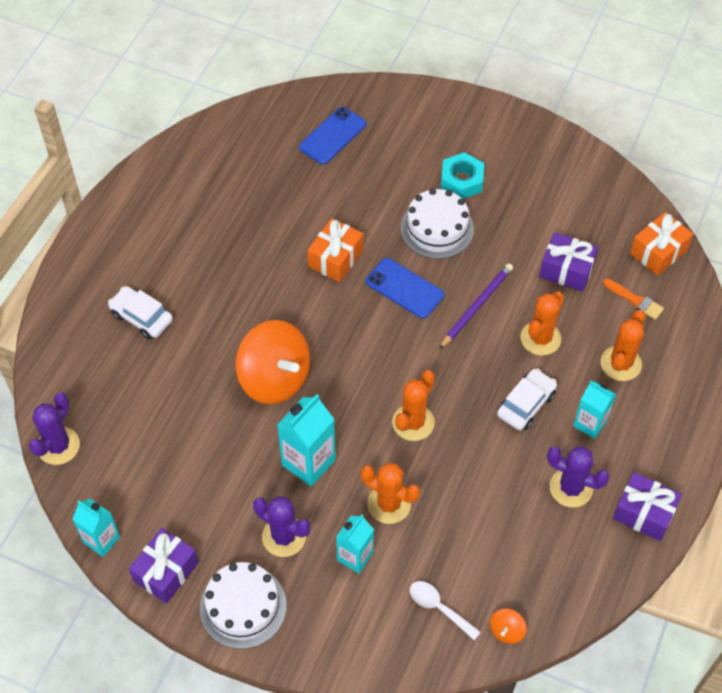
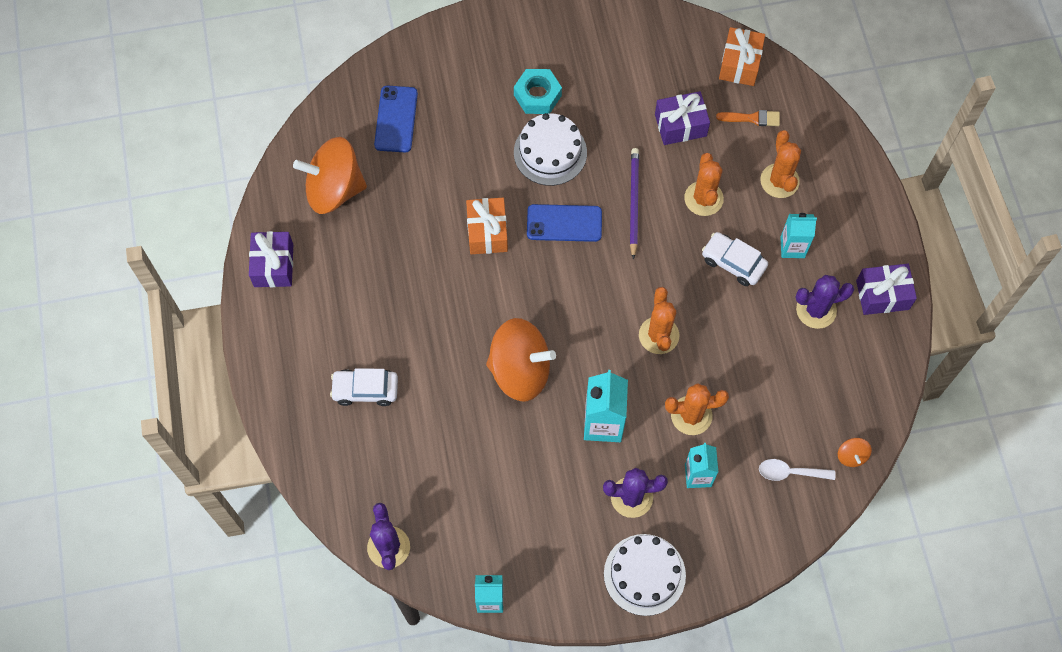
camera: 35 degrees left, 10 degrees up
(166, 571) = (562, 589): purple gift -> purple gift (273, 265)
(242, 159) = (334, 189): none -> orange spinning top
(526, 404) = (733, 262): white car -> white car turned 60 degrees counterclockwise

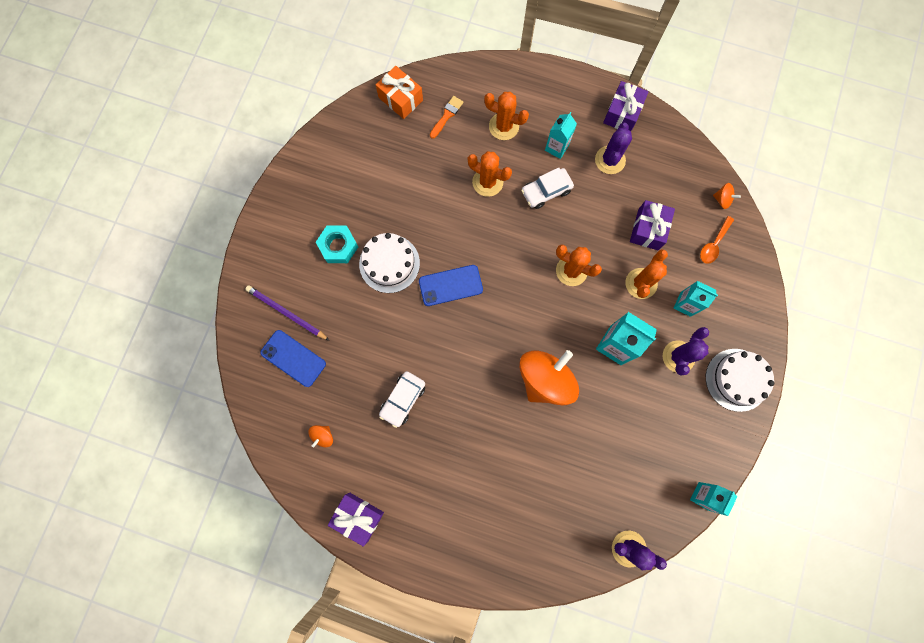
camera: 60 degrees left, 10 degrees up
(334, 189) = (323, 436): orange spinning top -> orange spinning top, size x0.41
(365, 390) = (499, 500): white car -> white car (403, 399)
(487, 232) = (425, 343): orange gift -> none
(564, 223) = (450, 285): blue phone -> blue phone turned 45 degrees clockwise
(633, 203) = (463, 229): purple pencil -> purple pencil (287, 313)
(680, 125) = (423, 164): purple gift -> purple gift (648, 229)
(790, 472) = (713, 244): white spoon -> orange spoon

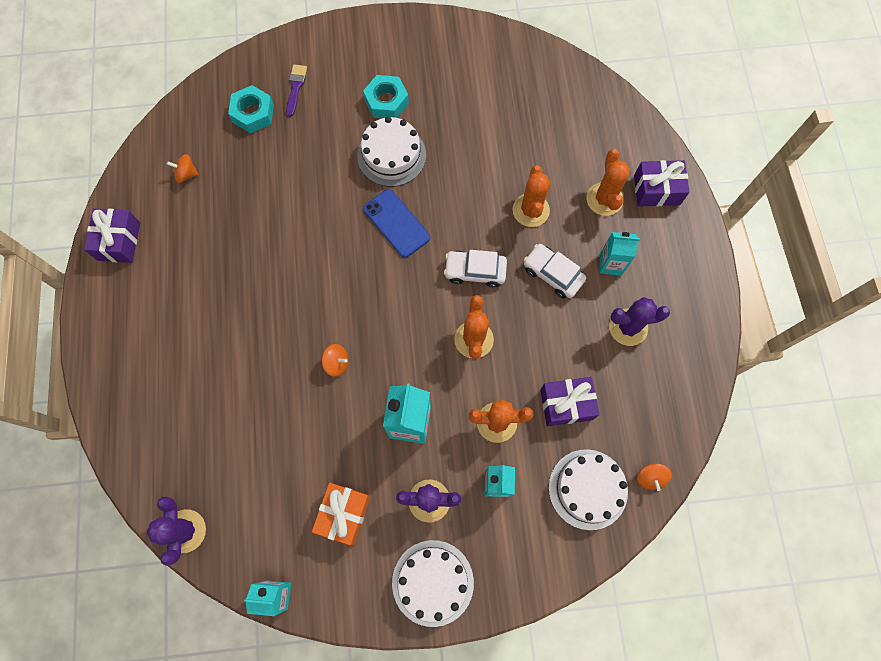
camera: 65 degrees right, 5 degrees down
(287, 313) = (295, 87): purple pencil -> purple brush
(293, 358) = (253, 113): blue phone -> turquoise nut
(400, 99) = (577, 87): orange gift -> orange gift (343, 514)
(403, 399) = (254, 230): white car -> white car (475, 271)
(447, 115) = (584, 138): orange brush -> none
(545, 379) = (336, 363): orange spinning top -> orange spinning top, size x0.41
(622, 113) = (693, 318): purple gift -> purple gift (656, 190)
(713, 244) = (588, 489): orange spoon -> white cake

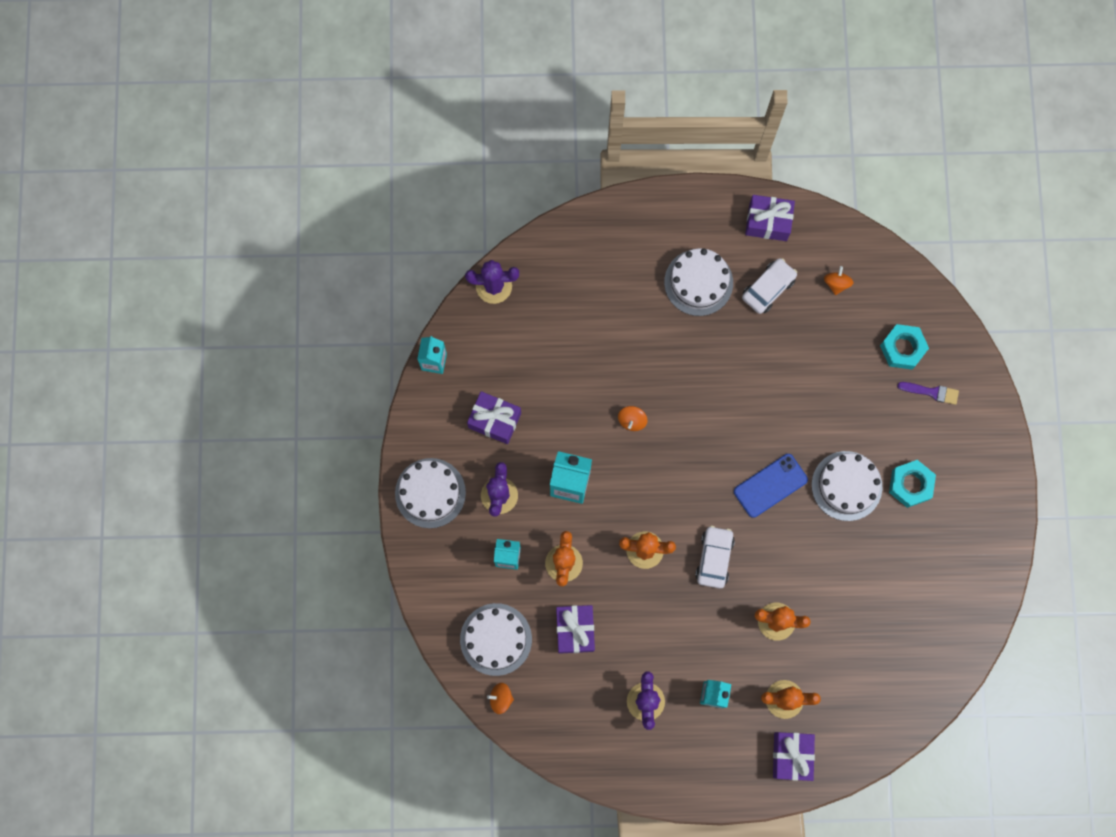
camera: 95 degrees right, 5 degrees up
(183, 306) = (698, 282): none -> white cake
(343, 514) = (494, 420): orange gift -> purple gift
(552, 274) = (705, 634): white car -> white car (768, 288)

